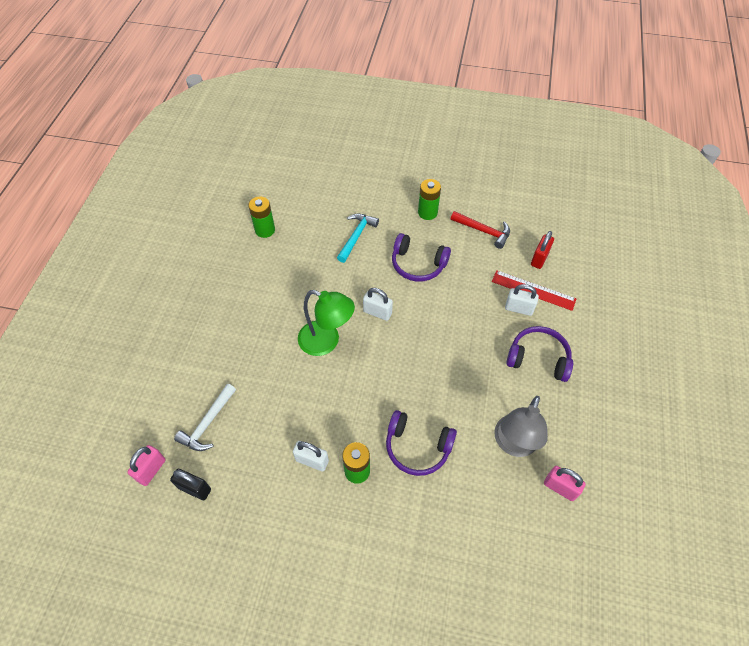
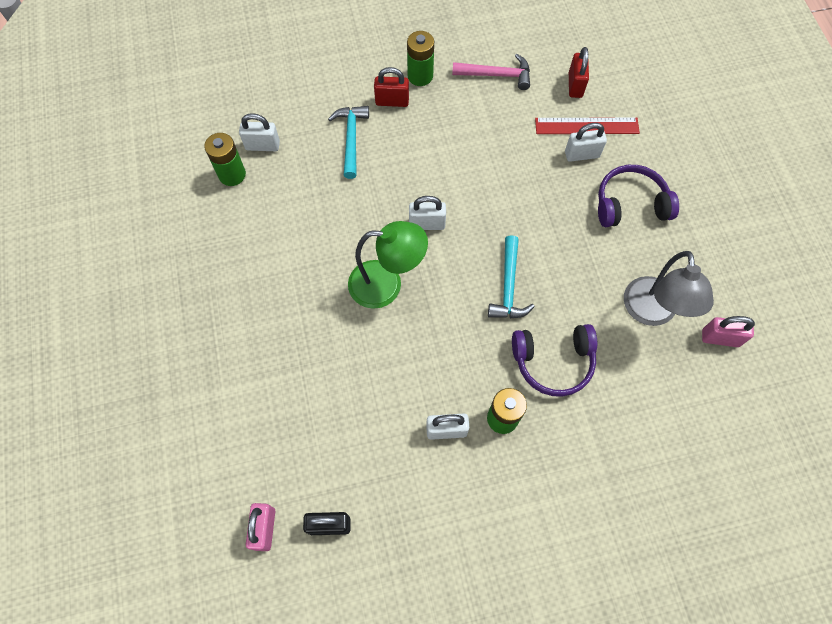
camera: 25 degrees left, 10 degrees up
(208, 423) = (300, 443): white hammer -> none
(295, 219) = (262, 146): none -> white padlock
(398, 222) = (392, 101): none -> red padlock
(413, 379) = (508, 286): none -> turquoise hammer
(418, 264) = (442, 146): purple headphones -> none
(483, 231) = (496, 75): red hammer -> pink hammer

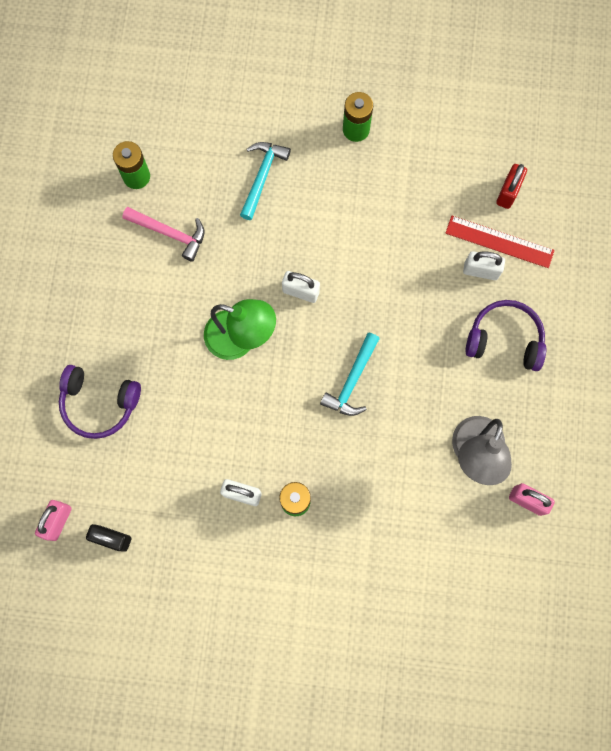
camera: 20 degrees right, 10 degrees up
(262, 146) = (175, 155): white padlock -> none
(392, 101) = (317, 149): red padlock -> none
(496, 75) = (433, 154): pink hammer -> pink hammer (170, 233)
(553, 362) = (363, 467): purple headphones -> purple headphones (99, 403)

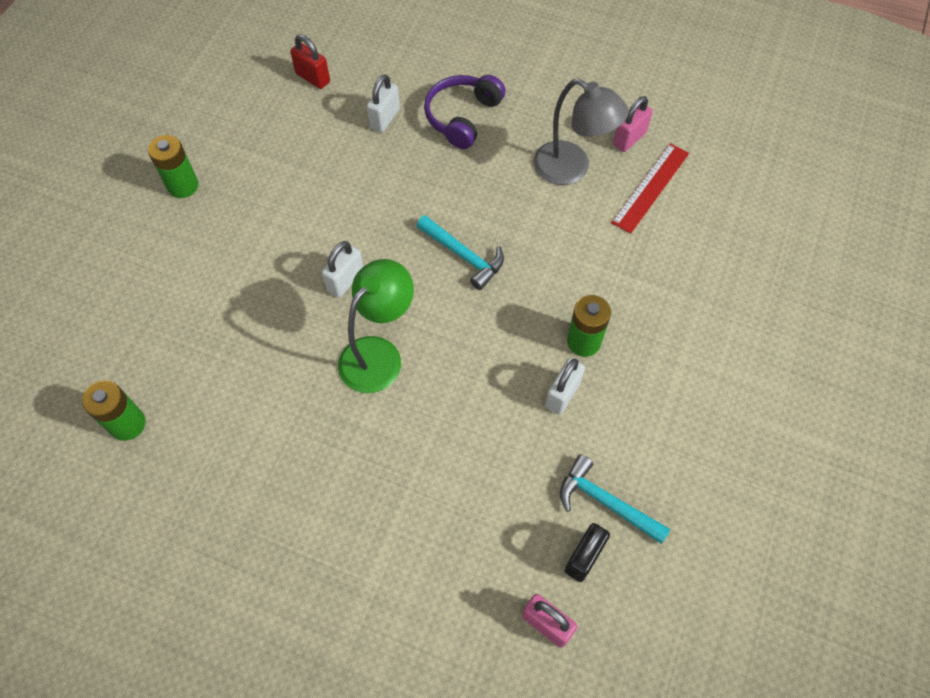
camera: 75 degrees left, 15 degrees down
(99, 403) = (406, 536): purple headphones -> none
(170, 233) = (218, 402): pink hammer -> none
(262, 177) = (194, 287): turquoise hammer -> turquoise hammer (606, 502)
(499, 241) = (360, 96): red ruler -> red ruler (650, 187)

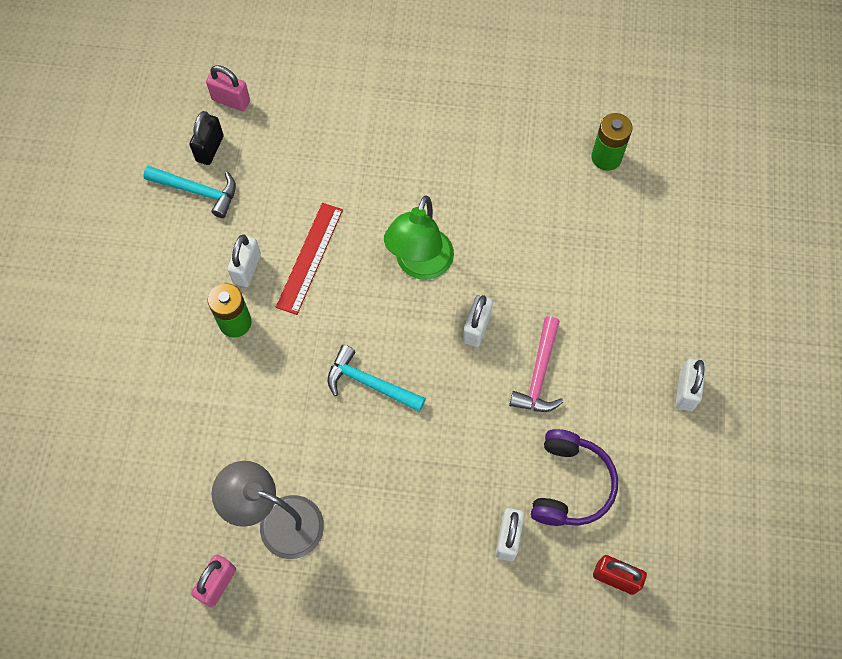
camera: 165 degrees right, 5 degrees up
(183, 186) = (686, 391): green battery -> white padlock
(305, 228) = (539, 374): none -> pink hammer
(462, 117) = (419, 565): purple headphones -> purple headphones (570, 485)
(650, 187) = (187, 519): red ruler -> red ruler (310, 258)

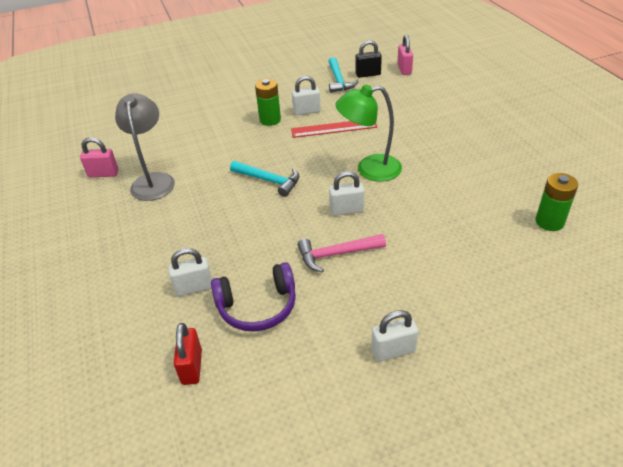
camera: 65 degrees right, 25 degrees down
(370, 383) = (269, 180): turquoise hammer -> turquoise hammer turned 120 degrees clockwise

